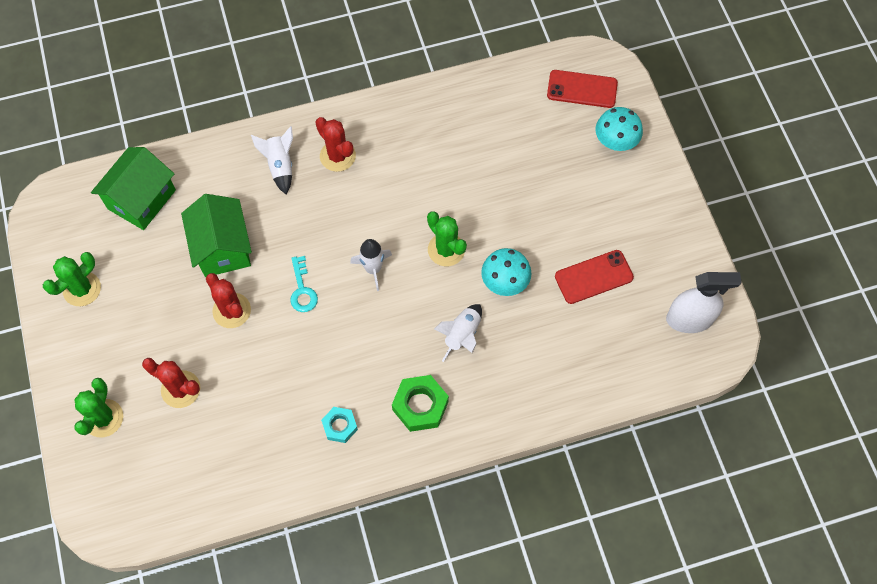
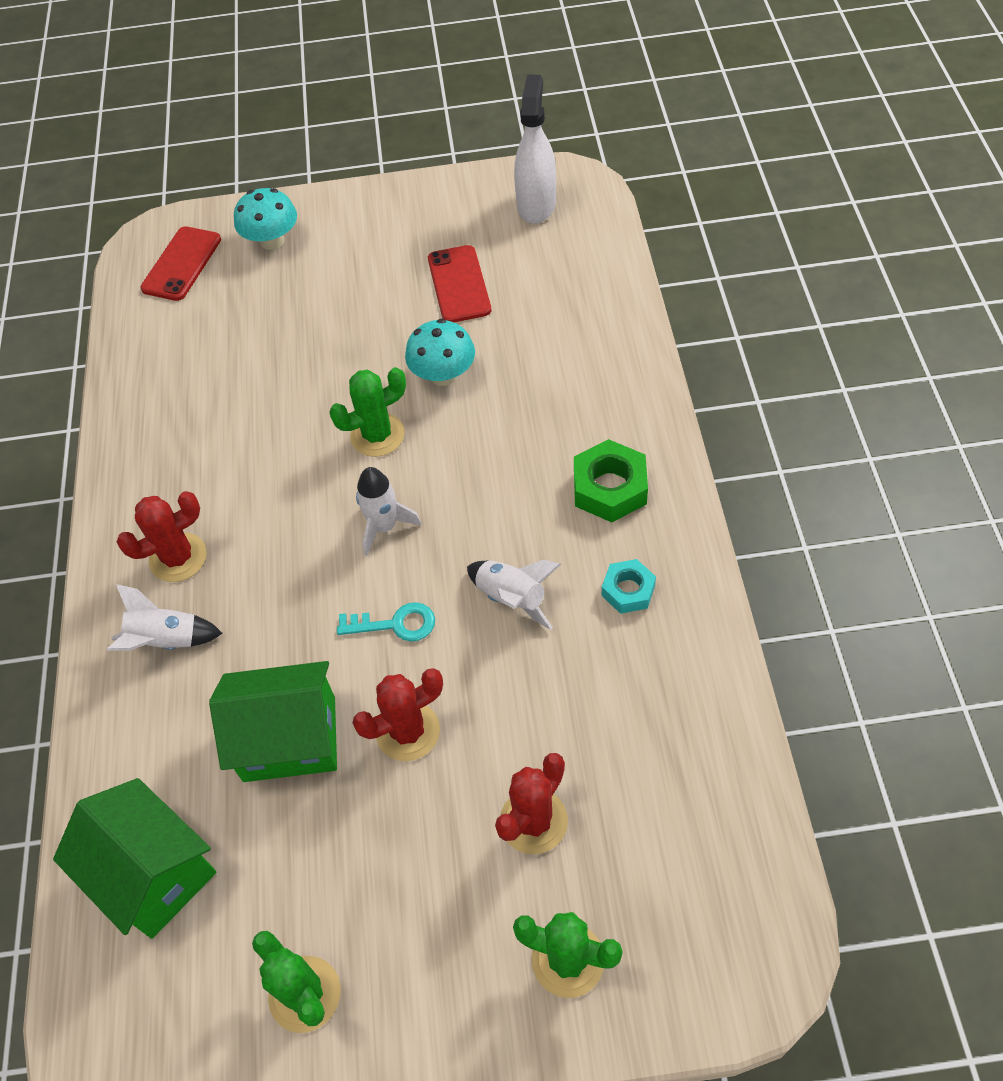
camera: 75 degrees left, 10 degrees down
(462, 335) = (512, 430): white rocket -> white rocket (511, 598)

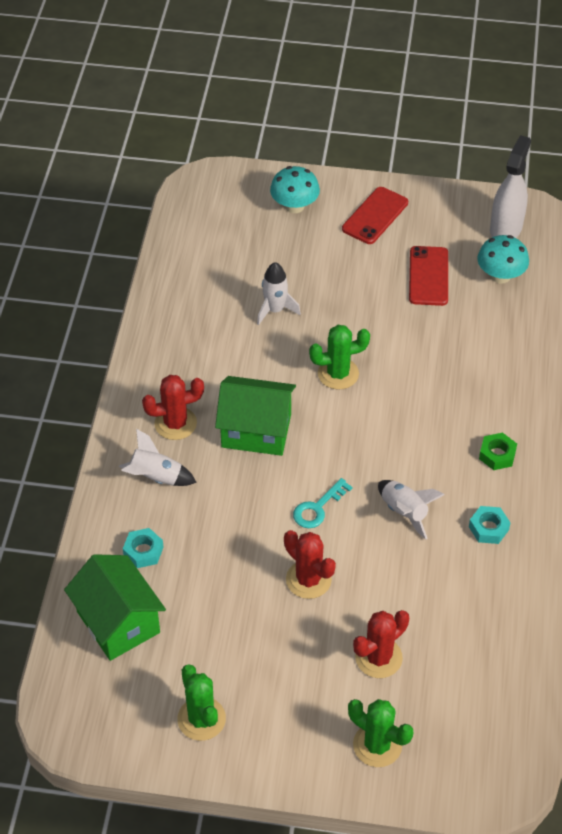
camera: 10 degrees right, 5 degrees down
(169, 754) = (143, 551): none -> turquoise nut
(182, 264) = (222, 207): red phone -> red phone (375, 216)
(289, 738) = (227, 563): green house -> green house (256, 431)
(384, 527) = (326, 440): white rocket -> white rocket (275, 310)
(395, 624) = (318, 508): turquoise key -> turquoise key turned 120 degrees clockwise
(408, 731) = (308, 579): red cactus -> red cactus turned 60 degrees clockwise
(443, 375) = (398, 342): turquoise mushroom -> turquoise mushroom (500, 275)
(609, 488) = (497, 455): green nut -> green nut, size x0.63

